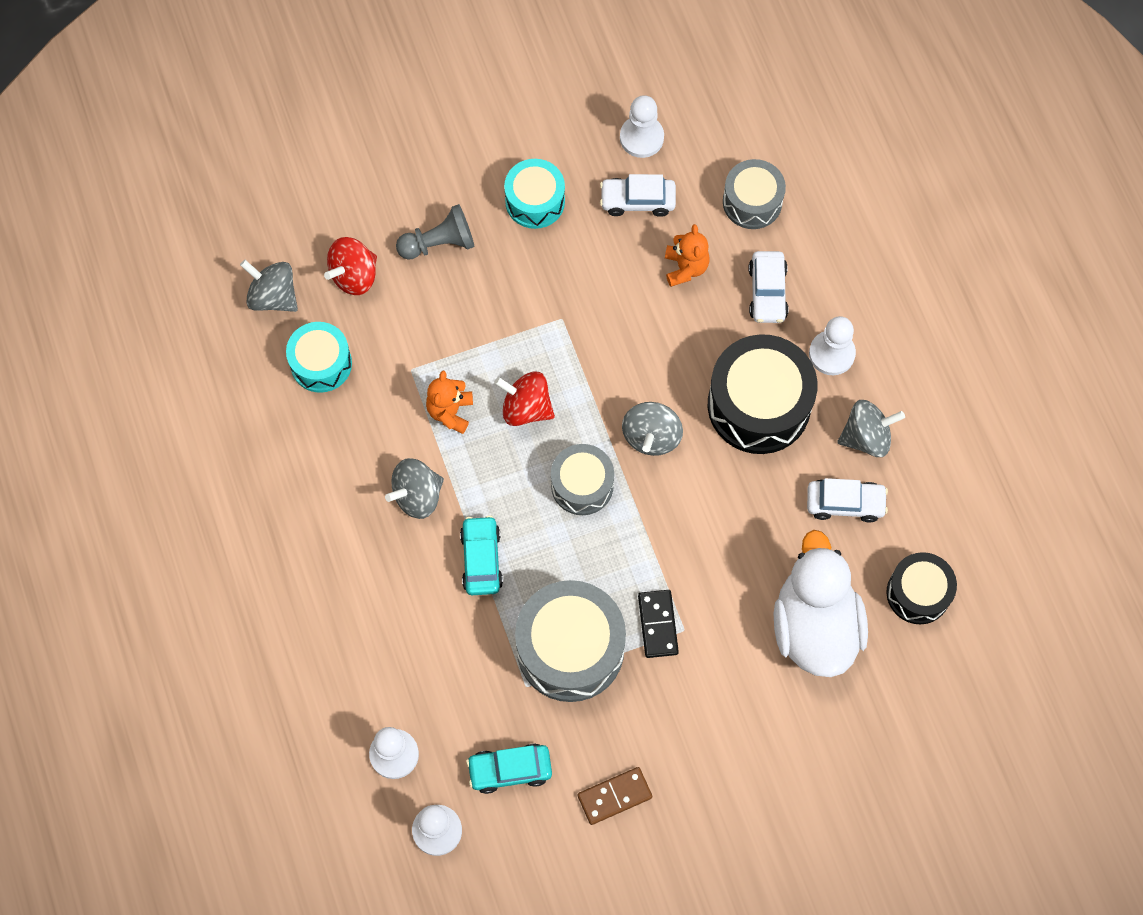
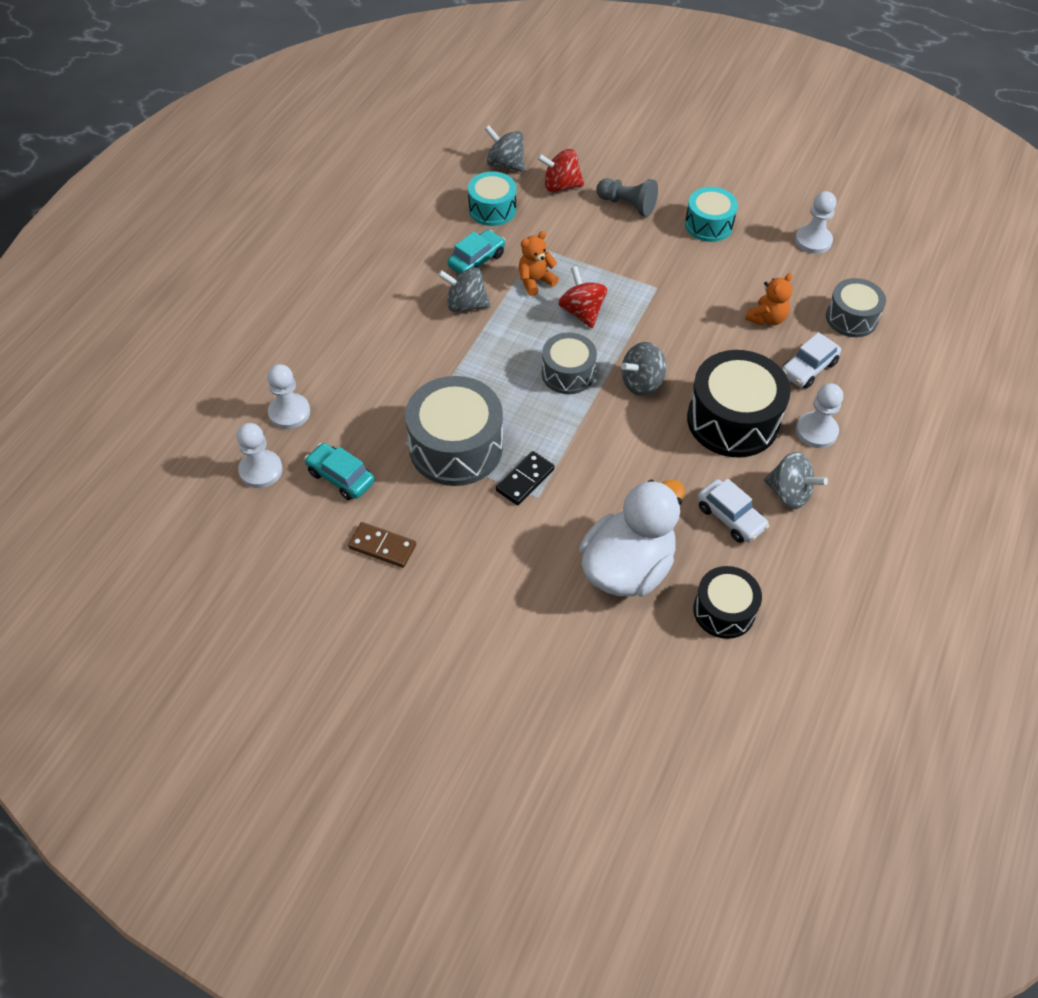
camera: 45 degrees right, 15 degrees down
(273, 296) = (505, 164): grey spinning top -> grey spinning top turned 45 degrees counterclockwise
(481, 559) = (462, 361): turquoise car -> turquoise car (476, 260)
(637, 201) = (774, 267): white car -> none

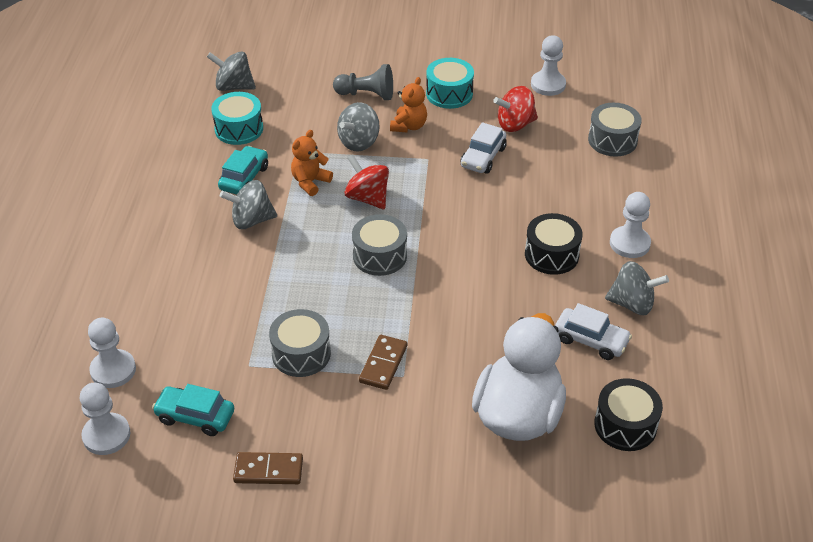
camera: 20 degrees left, 10 degrees down
(456, 447) = (301, 354): grey drum -> grey drum, size x0.60
(525, 480) = (383, 364): black domino -> brown domino
(560, 186) = (296, 93): red spinning top -> red spinning top (515, 124)
(641, 383) = (453, 245): grey spinning top -> grey spinning top (359, 142)
(733, 420) = (551, 255): black drum -> black drum, size x0.60
(767, 318) = (539, 160): orange teddy bear -> orange teddy bear (409, 126)
(808, 368) = (596, 192): white car -> white car (483, 157)

